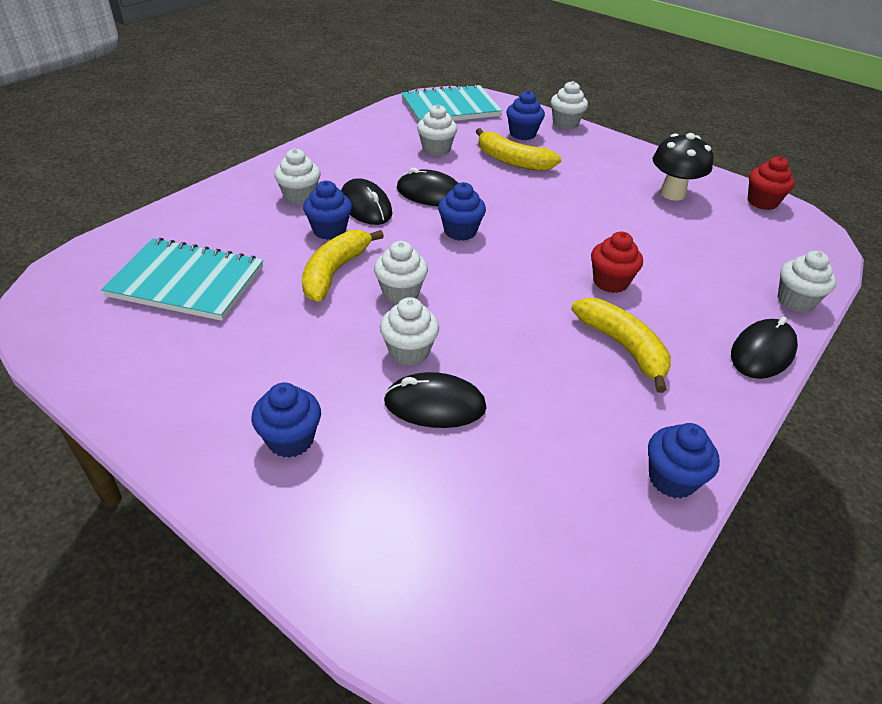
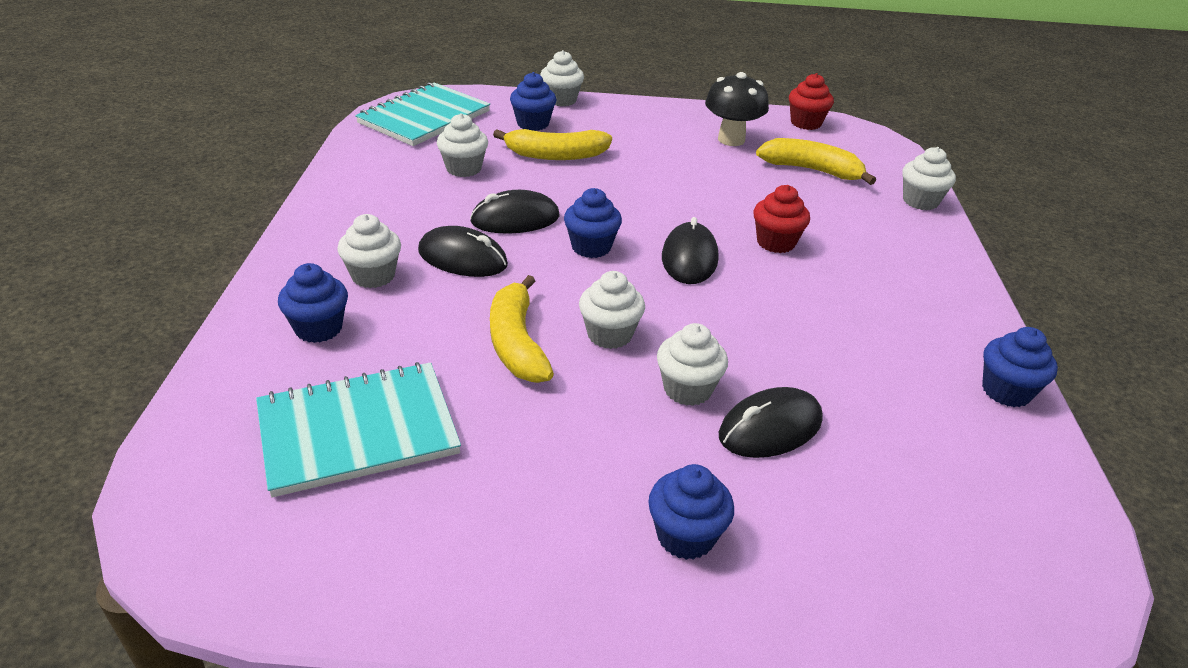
camera: 35 degrees left, 5 degrees down
(329, 230) = (454, 300): blue cupcake -> blue cupcake (318, 328)
(623, 347) = (850, 297): yellow banana -> yellow banana (811, 170)
(762, 352) = (946, 255): black mouse -> black mouse (689, 258)

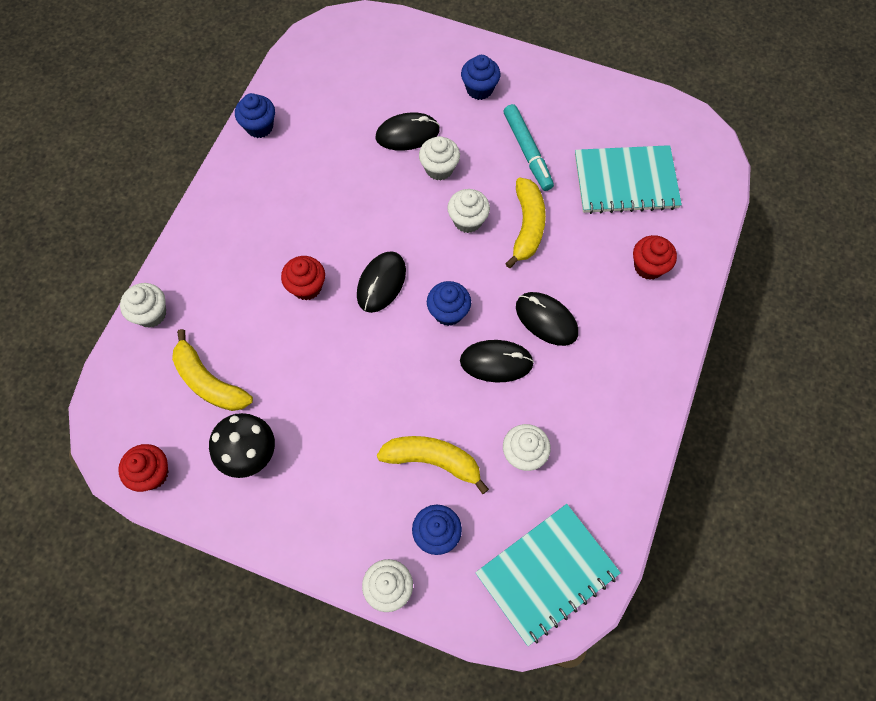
camera: 160 degrees left, 30 degrees up
(318, 328) = (648, 267): blue cupcake -> red cupcake
(373, 276) = (612, 313): white cupcake -> none
(549, 443) = (527, 151): none -> turquoise marker

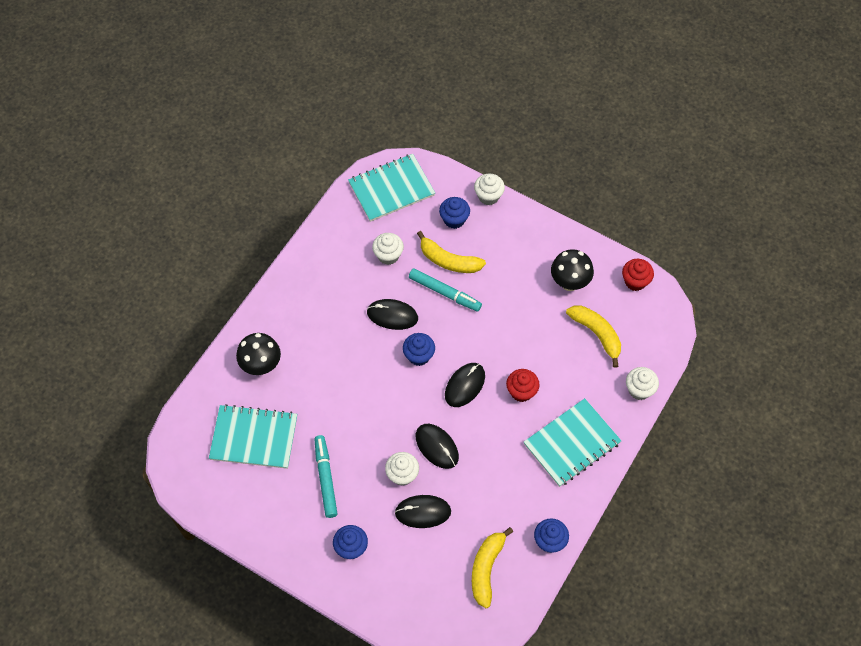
camera: 170 degrees left, 5 degrees down
(238, 234) = (571, 443): none -> turquoise notebook
(430, 408) = (444, 293): none -> turquoise marker
(467, 220) = (389, 425): white cupcake -> none
(527, 226) = (343, 413): yellow banana -> yellow banana (486, 569)
(546, 320) = (349, 339): black mouse -> black mouse (437, 447)
(648, 267) = (261, 366): red cupcake -> black mushroom

